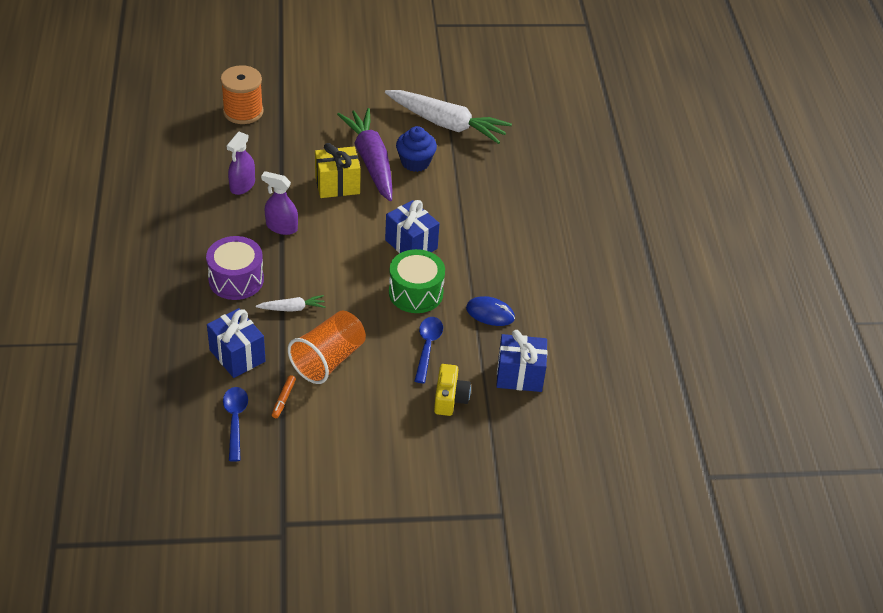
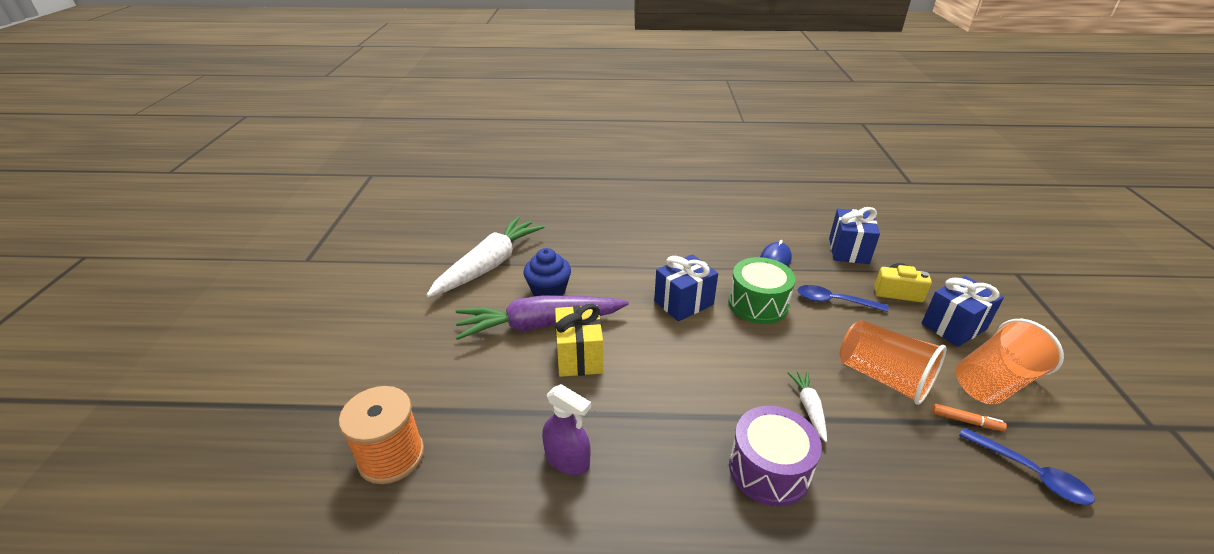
camera: 80 degrees left, 10 degrees down
(235, 421) = (1030, 473): blue spoon -> blue spoon turned 135 degrees counterclockwise
(237, 355) = (914, 469): blue gift -> blue gift (953, 326)
(281, 227) = (658, 415): purple spray bottle -> none
(328, 433) = (994, 382): none -> orange cup

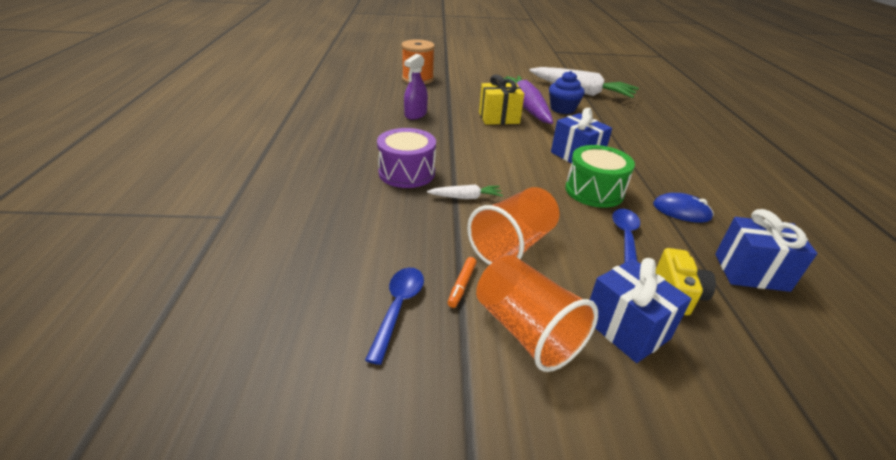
camera: 85 degrees right, 0 degrees up
(1030, 473) = (398, 309): blue spoon -> blue spoon turned 150 degrees clockwise

